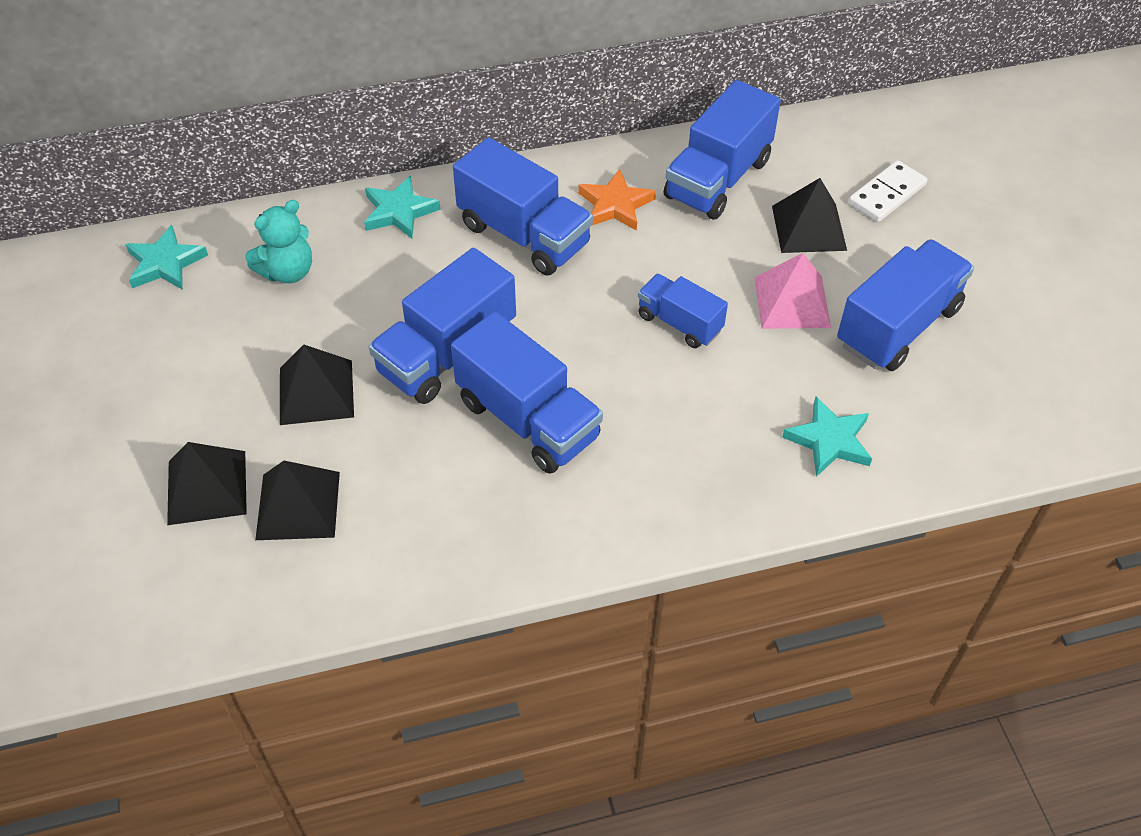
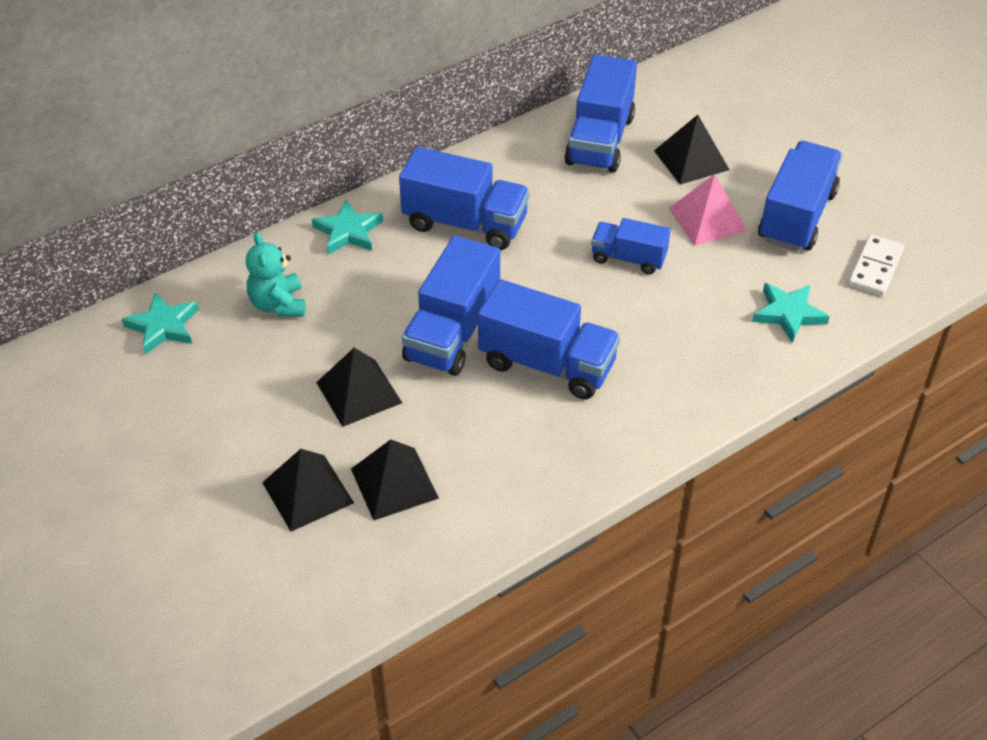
camera: 20 degrees left, 5 degrees down
(288, 271) = (278, 304): turquoise teddy bear -> turquoise teddy bear turned 135 degrees clockwise
(615, 205) = (528, 181): orange star -> none
(887, 194) = (738, 119): white domino -> white domino (875, 268)

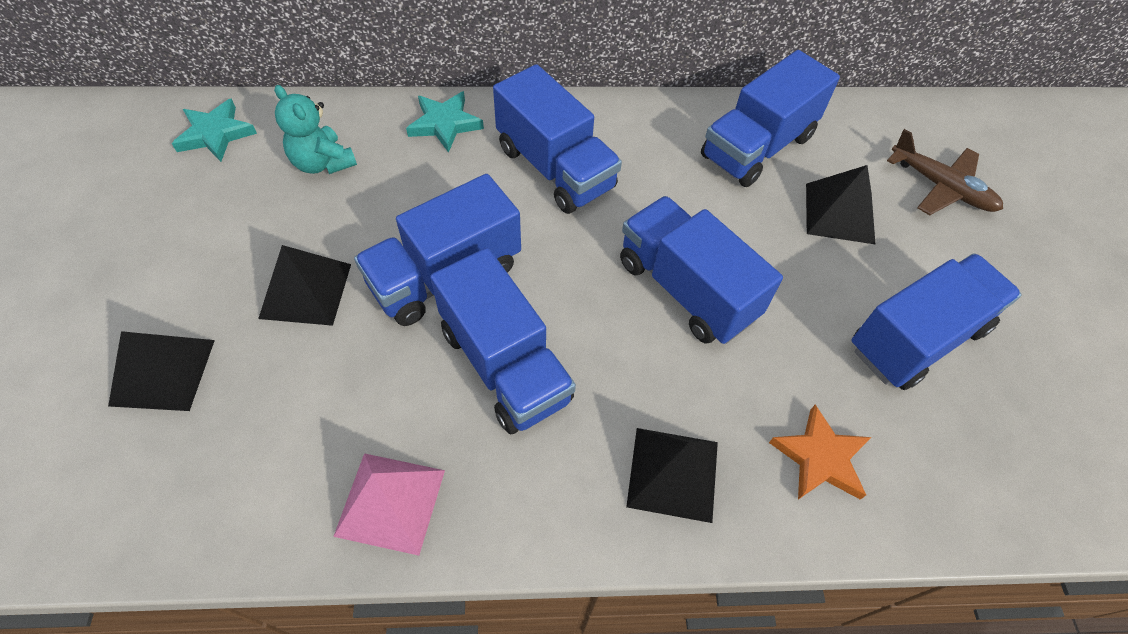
camera: 30 degrees right, 10 degrees up
(278, 304) = (323, 163): turquoise teddy bear -> turquoise teddy bear turned 60 degrees counterclockwise
(394, 483) = (243, 412): black pyramid -> black pyramid (673, 474)
(628, 258) = (686, 289): blue truck -> blue truck, size x1.68
(707, 219) = (808, 289): pink pyramid -> pink pyramid (390, 502)
(745, 111) = (941, 187): none -> brown plane
(788, 314) = (820, 458): turquoise star -> orange star
(875, 268) = (974, 457): white domino -> none

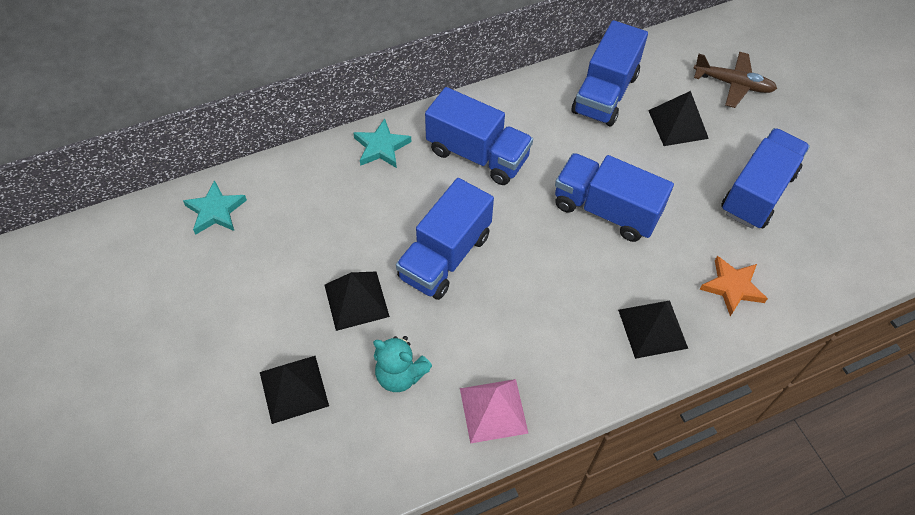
camera: 20 degrees left, 0 degrees up
(323, 163) = (310, 206): turquoise teddy bear -> turquoise teddy bear (400, 375)
(504, 364) = (516, 301): blue truck -> none

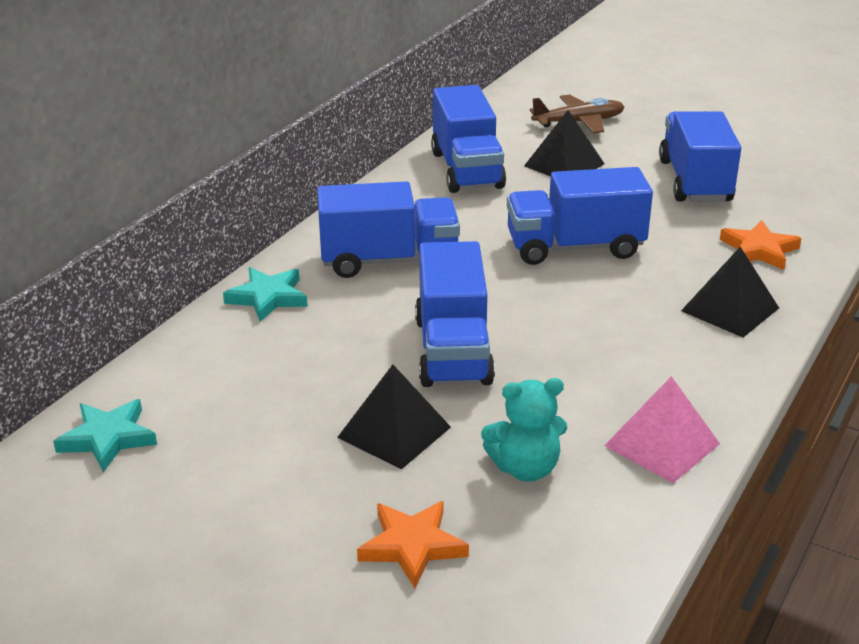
camera: 35 degrees left, 25 degrees down
(294, 389) = (412, 546): black pyramid -> orange star

